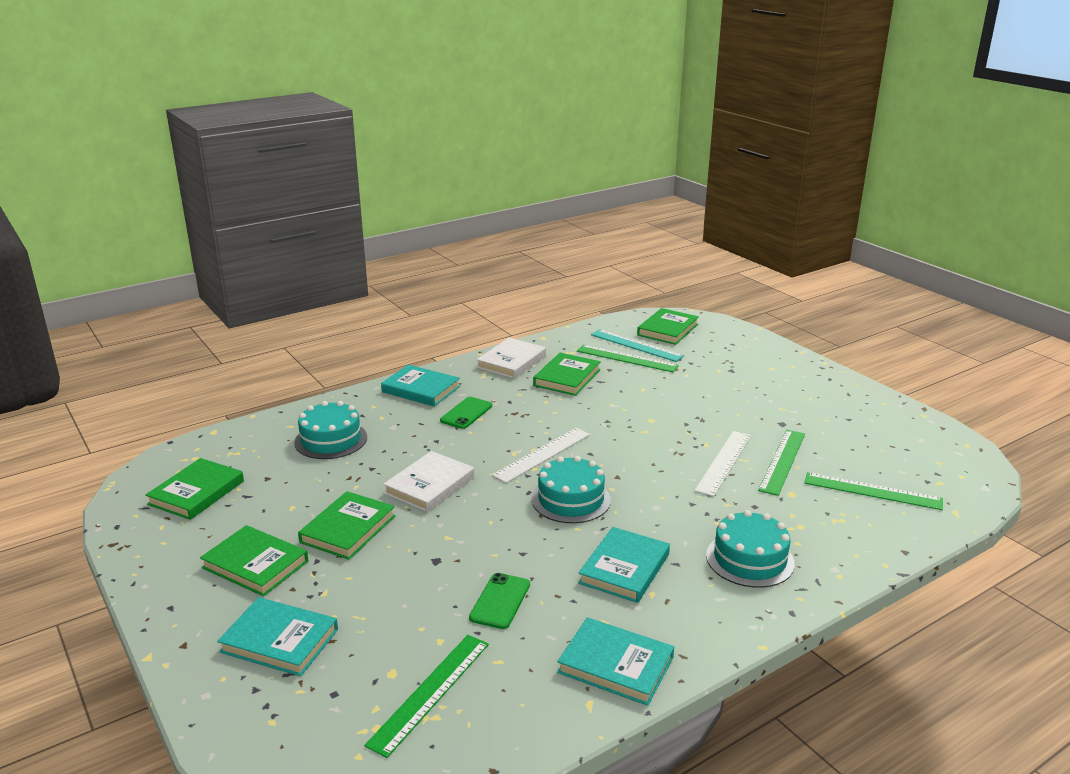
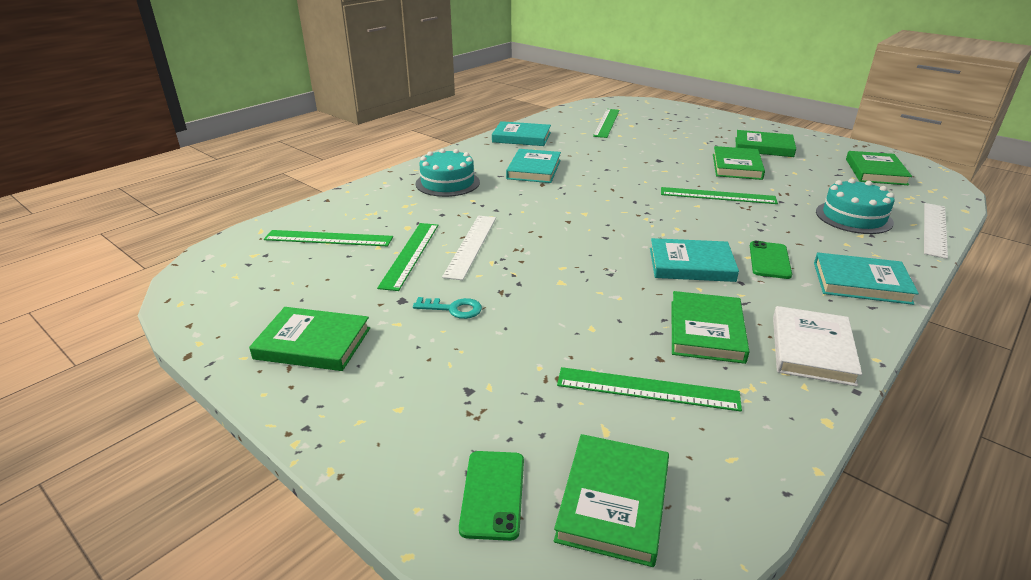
camera: 165 degrees right, 5 degrees up
(279, 641) = (700, 127): turquoise book -> turquoise book (691, 264)
(429, 485) = (717, 196): white book -> green ruler
(500, 601) = (601, 149): green phone -> green phone (493, 494)
(542, 454) = (649, 230): white ruler -> white ruler (935, 229)
(571, 499) = (596, 200): turquoise cake -> none
(636, 345) = (650, 430): turquoise ruler -> none
(740, 412) = (453, 309): none -> turquoise key
(839, 404) = (313, 343): none -> green book

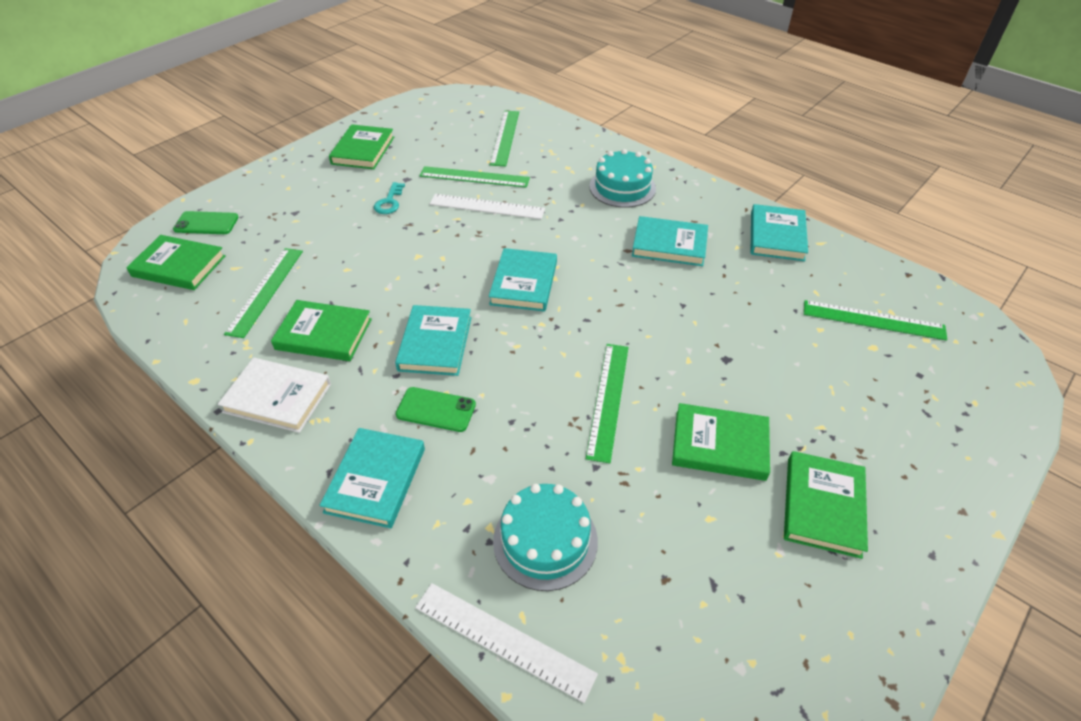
camera: 90 degrees right, 15 degrees up
(595, 226) = (523, 283): none -> turquoise book
(875, 172) = (738, 657): green book -> none

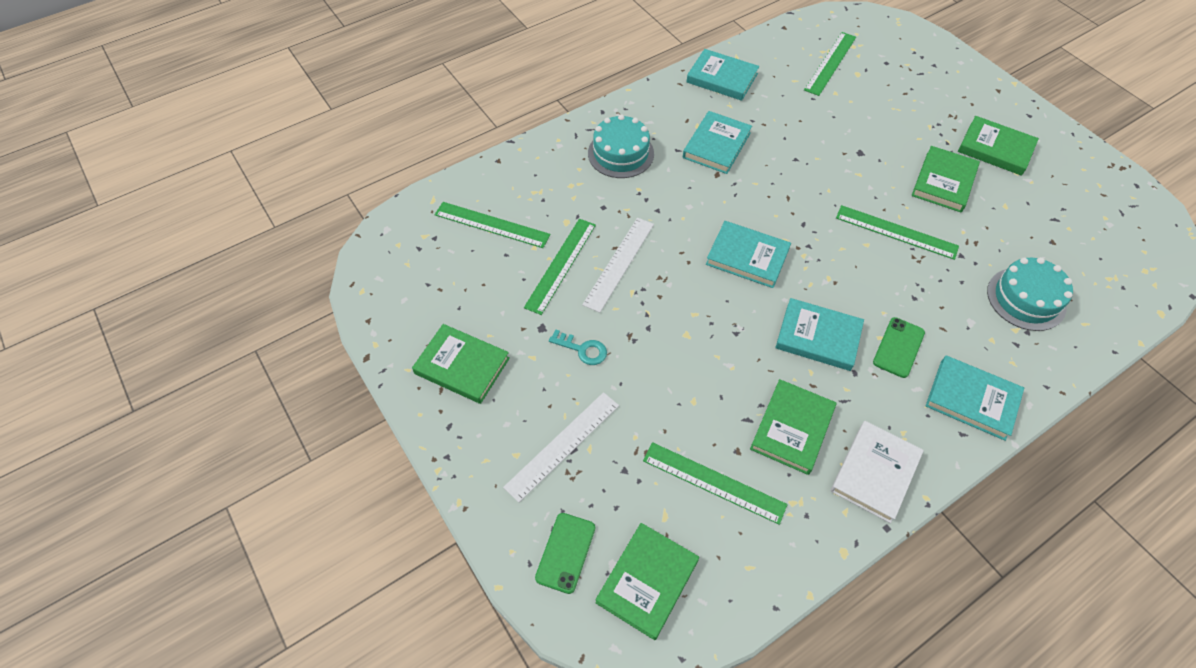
camera: 75 degrees left, 10 degrees up
(503, 640) = (1103, 337): white ruler -> white ruler (563, 445)

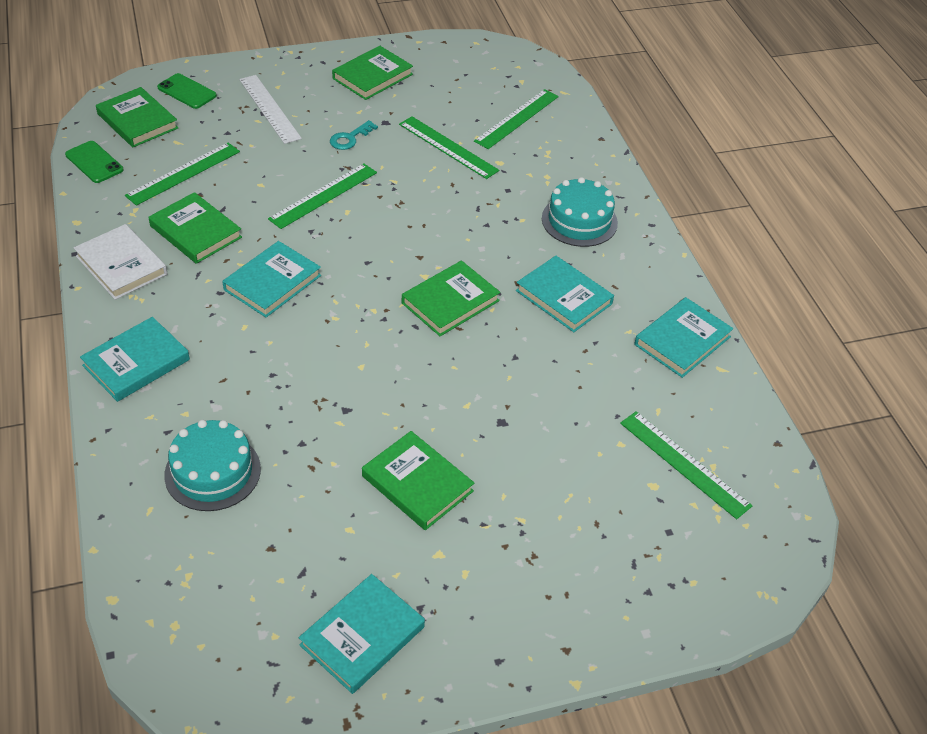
camera: 105 degrees right, 10 degrees down
(619, 263) = (431, 181): white ruler -> none
(747, 257) = (393, 268): turquoise book -> turquoise book (362, 636)
(896, 232) = (364, 399): green ruler -> green ruler (323, 195)
(898, 347) = (225, 335): green phone -> green phone (94, 162)
(995, 149) = (450, 575): green book -> green book (450, 302)

